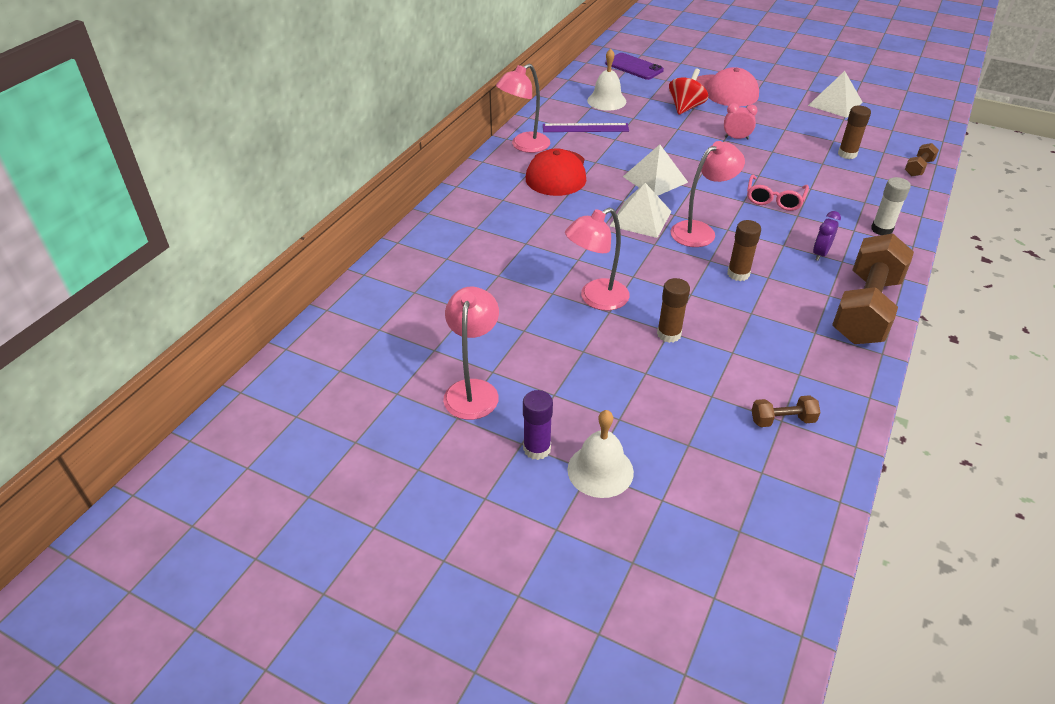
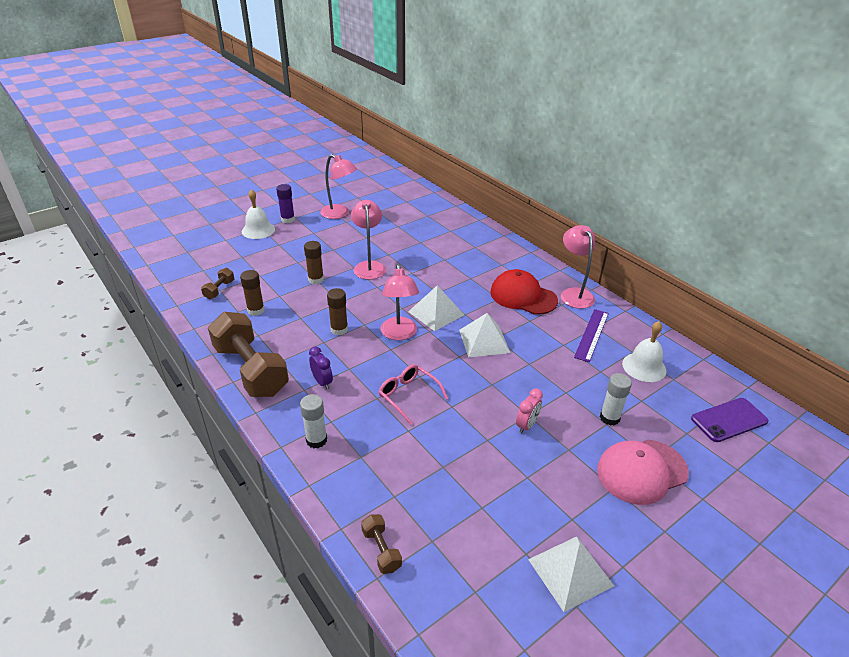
camera: 115 degrees right, 5 degrees down
(685, 107) = (609, 418): red spinning top -> white glue stick
(847, 154) = (447, 500): brown glue stick -> brown glue stick (256, 310)

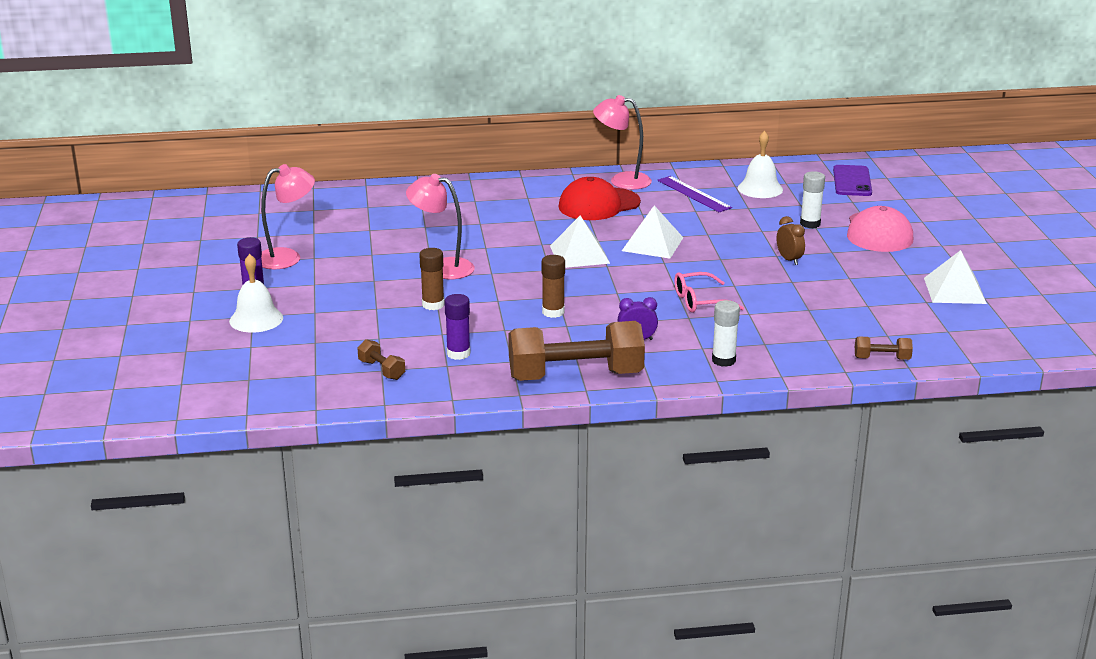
camera: 60 degrees left, 10 degrees down
(256, 310) = (458, 353): brown glue stick -> purple glue stick
(399, 334) = (596, 282): pink lamp -> none
(526, 425) = (789, 260): pink clock -> brown clock

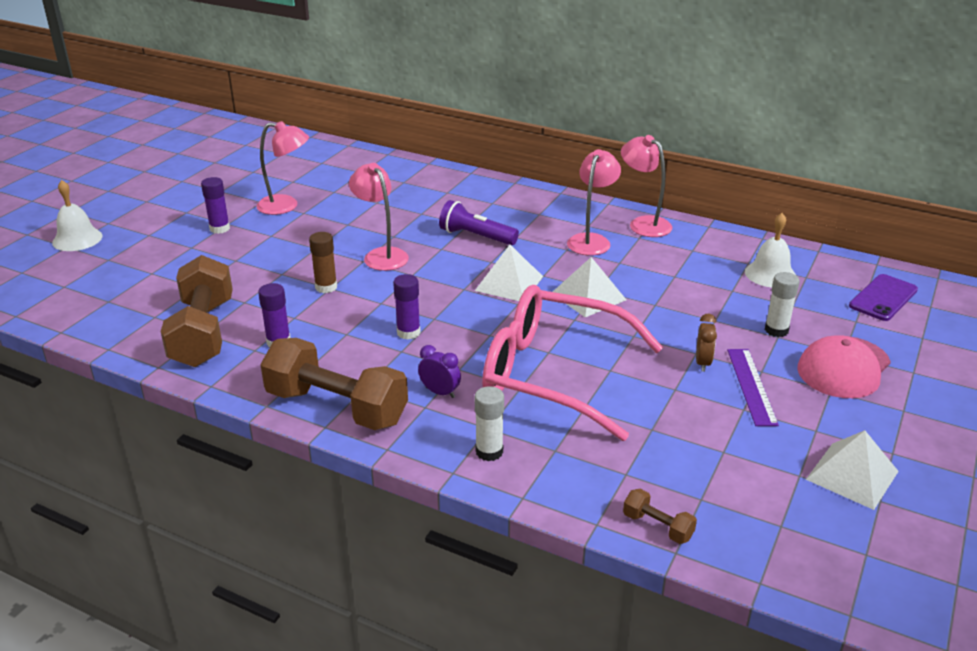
camera: 35 degrees right, 5 degrees up
(256, 319) = (189, 251): white bell -> white bell (77, 239)
(381, 370) = (203, 333): brown dumbbell -> brown dumbbell, size x2.35
(501, 229) = (476, 236): none -> purple flashlight
(553, 312) = (408, 332): brown glue stick -> purple glue stick
(599, 204) = (591, 240): red cap -> pink lamp
(694, 194) = (694, 258): purple ruler -> purple ruler (751, 386)
(700, 301) = (553, 374): pink glasses -> pink glasses, size x2.34

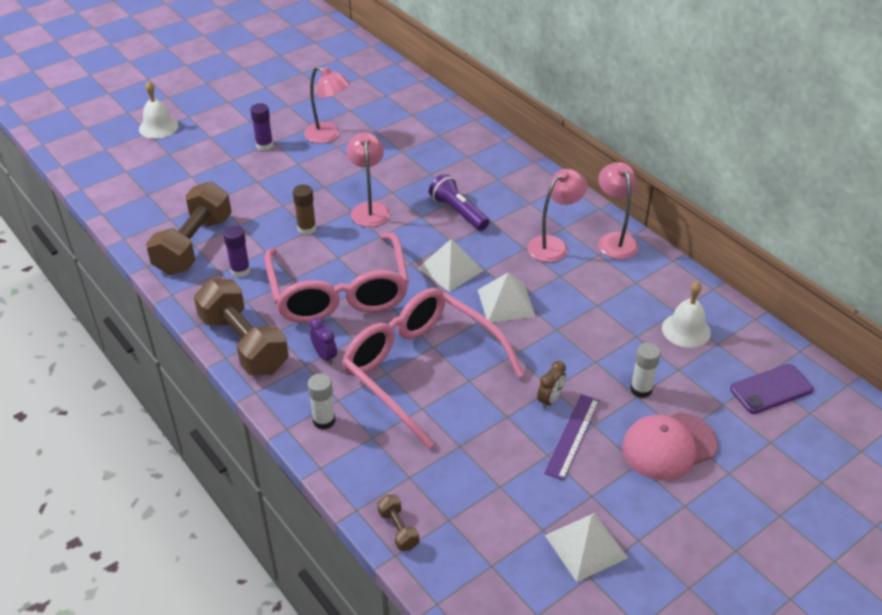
camera: 25 degrees right, 10 degrees up
(408, 332) = (339, 292): purple glue stick -> pink glasses

